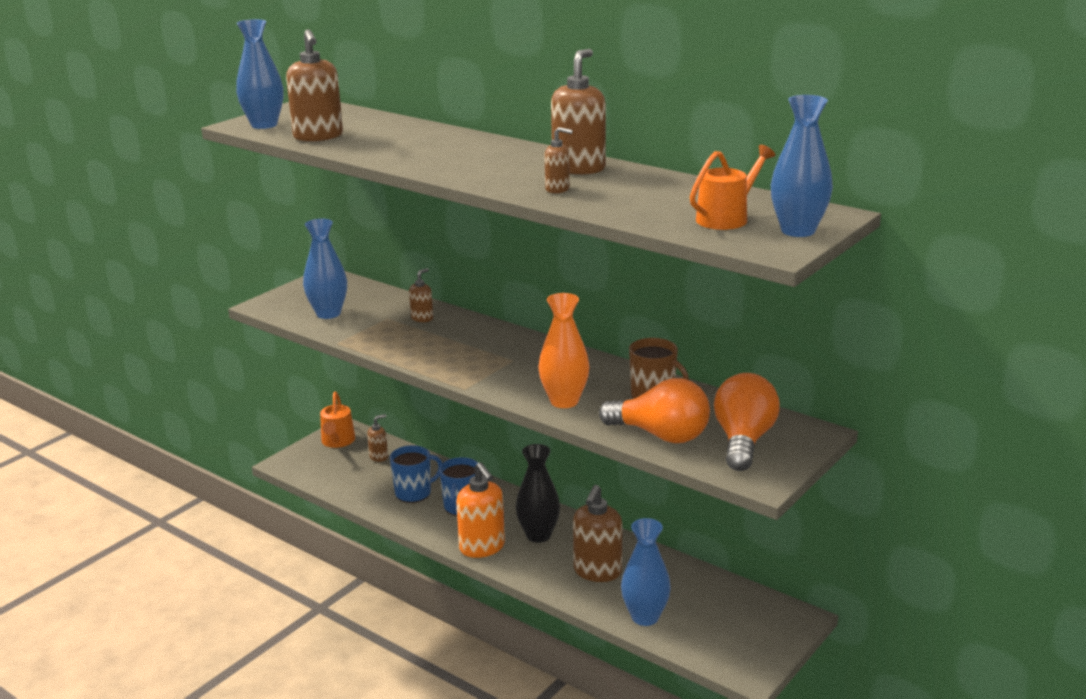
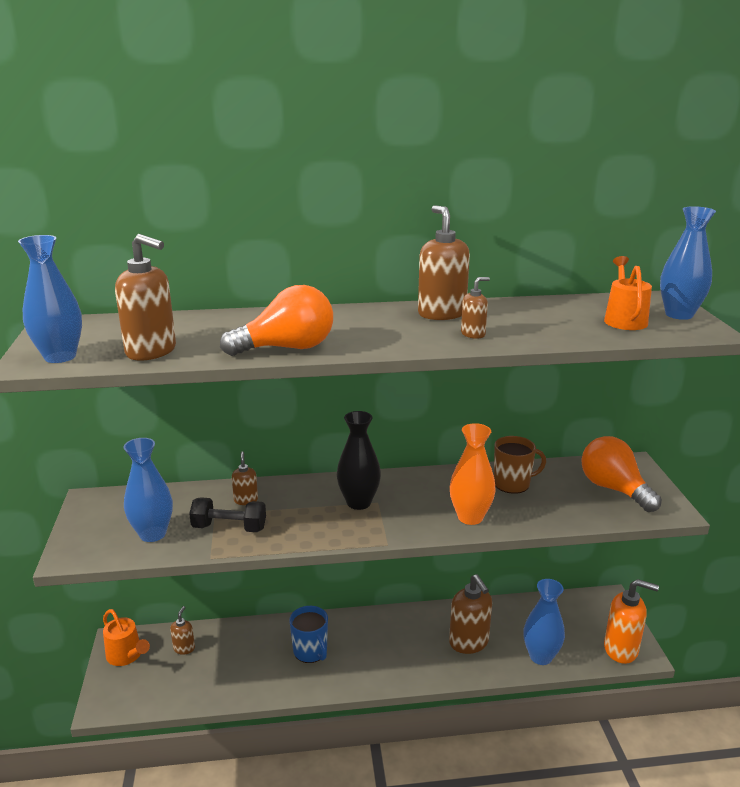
camera: 45 degrees left, 0 degrees up
(380, 331) = (229, 528): none -> black dumbbell
(414, 493) = (257, 662): blue mug -> none
(482, 547) = (372, 675): orange soap dispenser -> orange soap dispenser (621, 649)
(538, 535) = (395, 639): black vase -> black vase (358, 502)
(661, 435) = (568, 510): orange light bulb -> orange light bulb (287, 348)

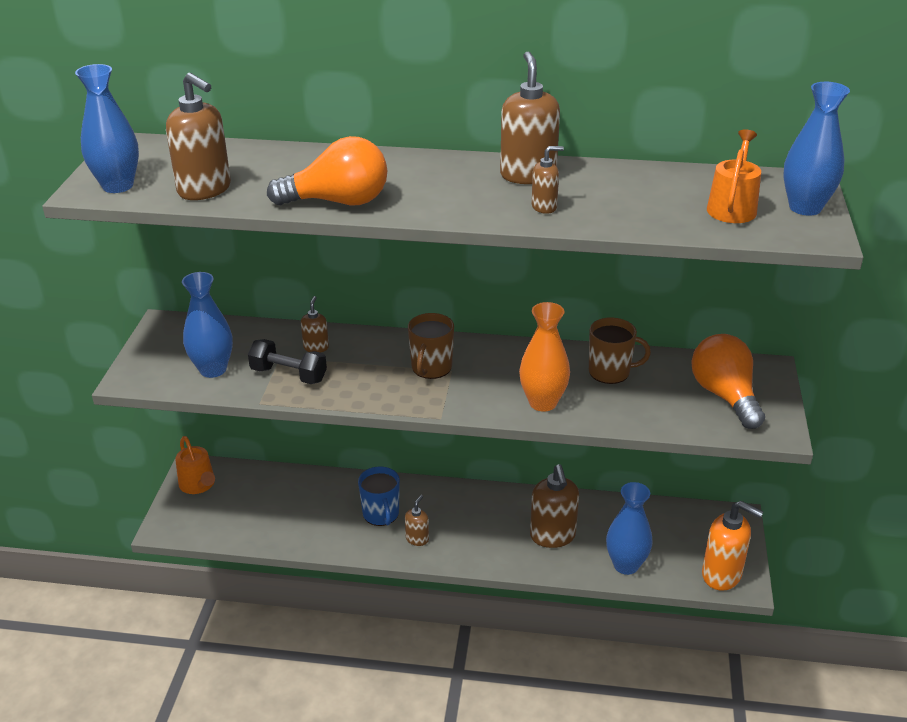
camera: 15 degrees right, 10 degrees up
(184, 648) = (256, 488): brown soap dispenser -> brown soap dispenser (417, 539)
(358, 502) = (431, 368): black vase -> brown mug

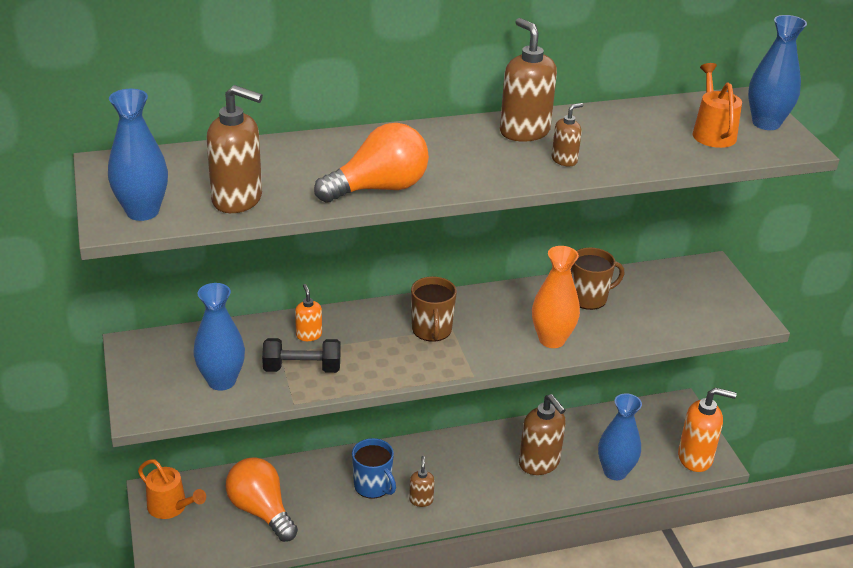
camera: 25 degrees left, 0 degrees up
(316, 347) = (309, 335): brown soap dispenser -> orange soap dispenser
(724, 396) = (693, 298): orange light bulb -> orange light bulb (261, 511)

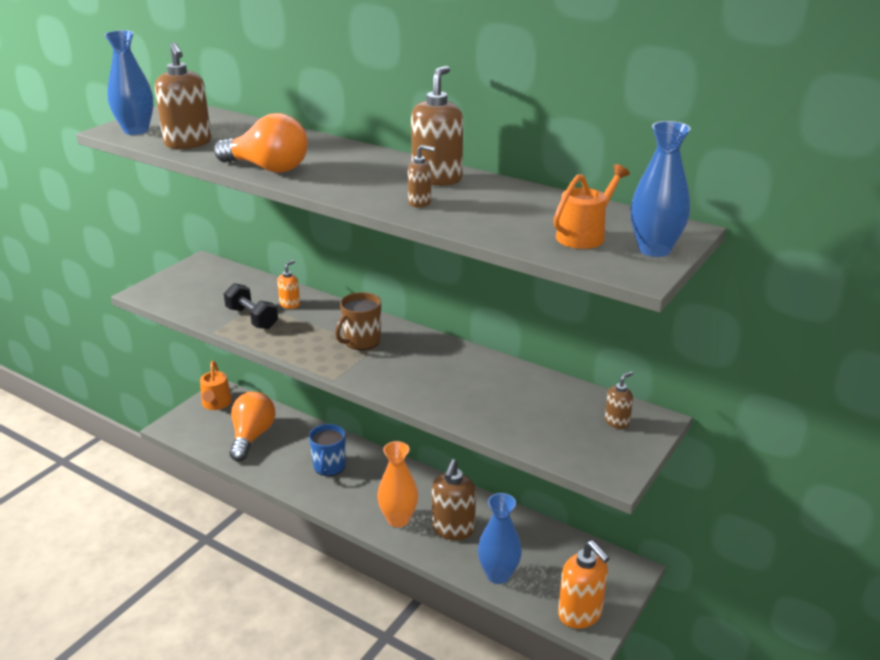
camera: 50 degrees right, 5 degrees down
(221, 381) = (204, 301): blue vase -> none
(421, 500) = (342, 494): brown soap dispenser -> brown soap dispenser (617, 422)
(552, 340) = (425, 391): orange vase -> orange vase (398, 519)
(589, 298) = (506, 384): brown mug -> none

